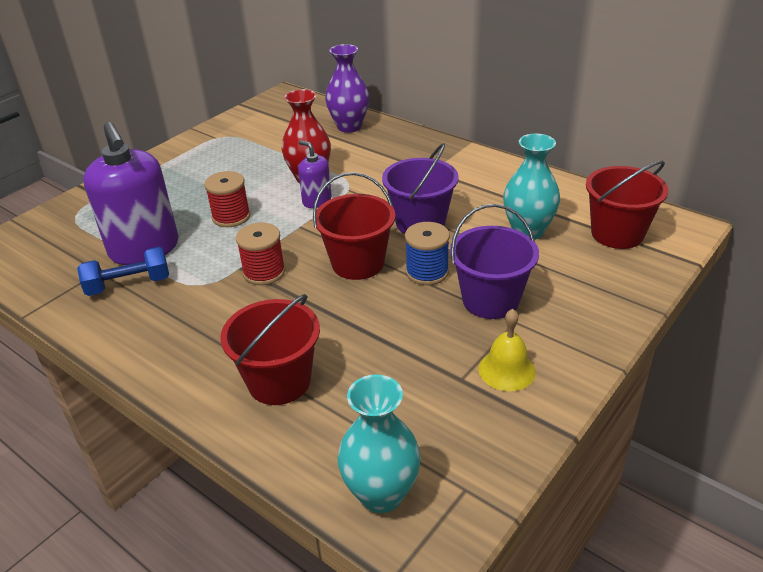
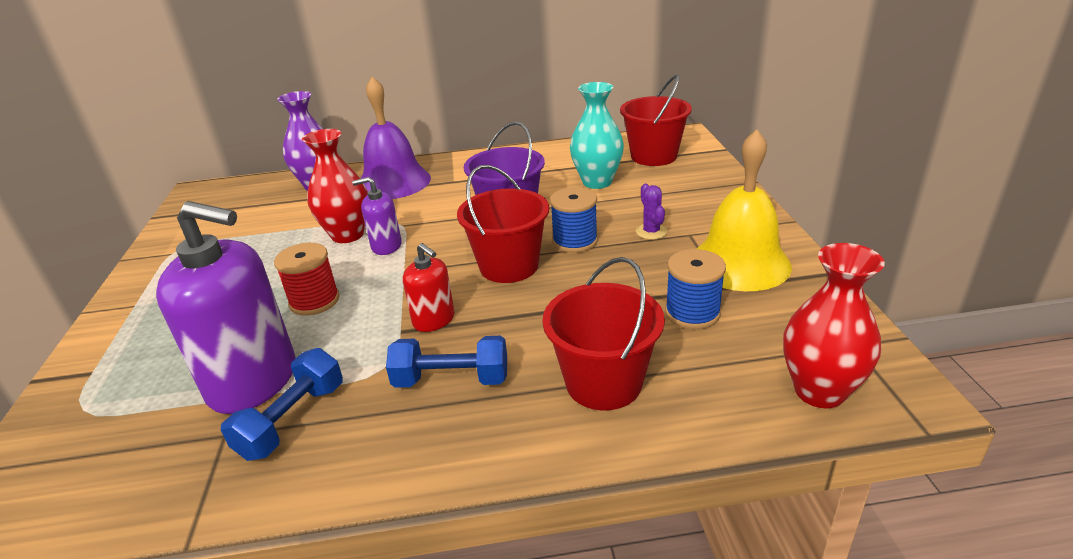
camera: 45 degrees left, 5 degrees down
(217, 317) = (451, 380): none -> blue dumbbell
(264, 272) = (434, 320): red spool -> red soap dispenser
(381, 494) = (819, 391): turquoise vase -> red vase
(394, 149) = (393, 182): none -> purple bell
(405, 380) = (692, 313): none -> blue spool
(490, 300) = (651, 232): purple bucket -> purple cactus
(506, 370) = (740, 263): yellow bell -> yellow bell, size x1.78

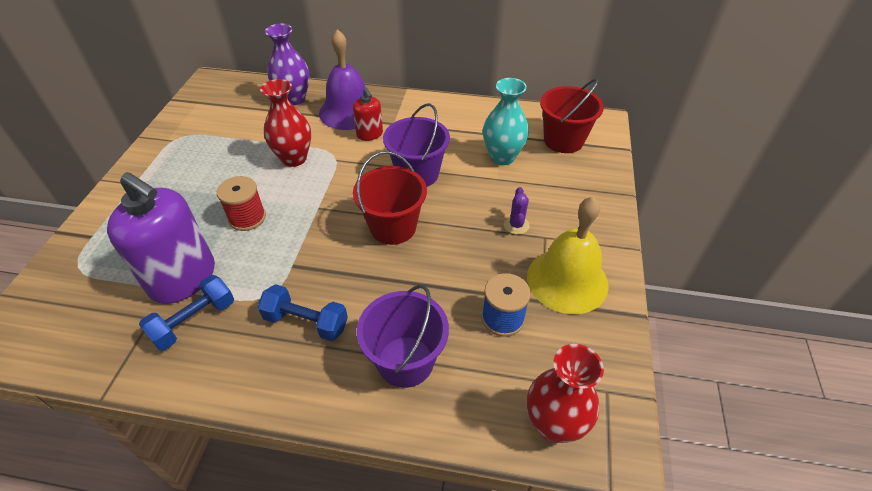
camera: 15 degrees right, 15 degrees up
(386, 246) = (316, 178): purple soap dispenser -> none
(434, 320) = (318, 263): red soap dispenser -> red soap dispenser (370, 134)
(575, 241) = (453, 217): blue spool -> none
(603, 383) = (405, 361): red bucket -> purple bucket

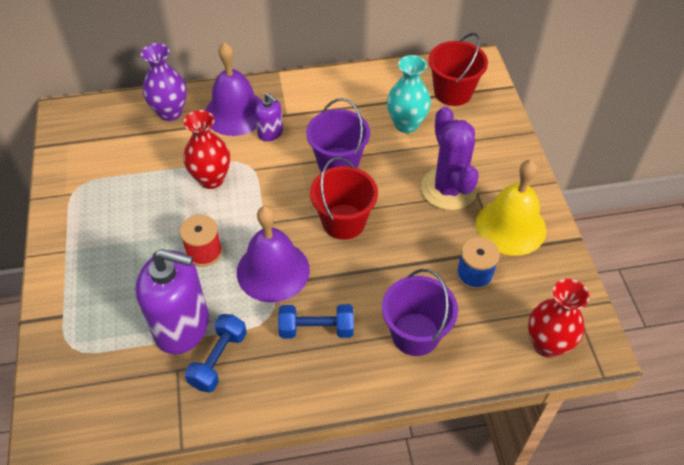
camera: 20 degrees left, 5 degrees up
(298, 252) = (273, 271): none -> purple bell
(370, 134) = (270, 133): red soap dispenser -> purple soap dispenser
(516, 225) = (448, 189): purple cactus -> purple cactus, size x2.38

